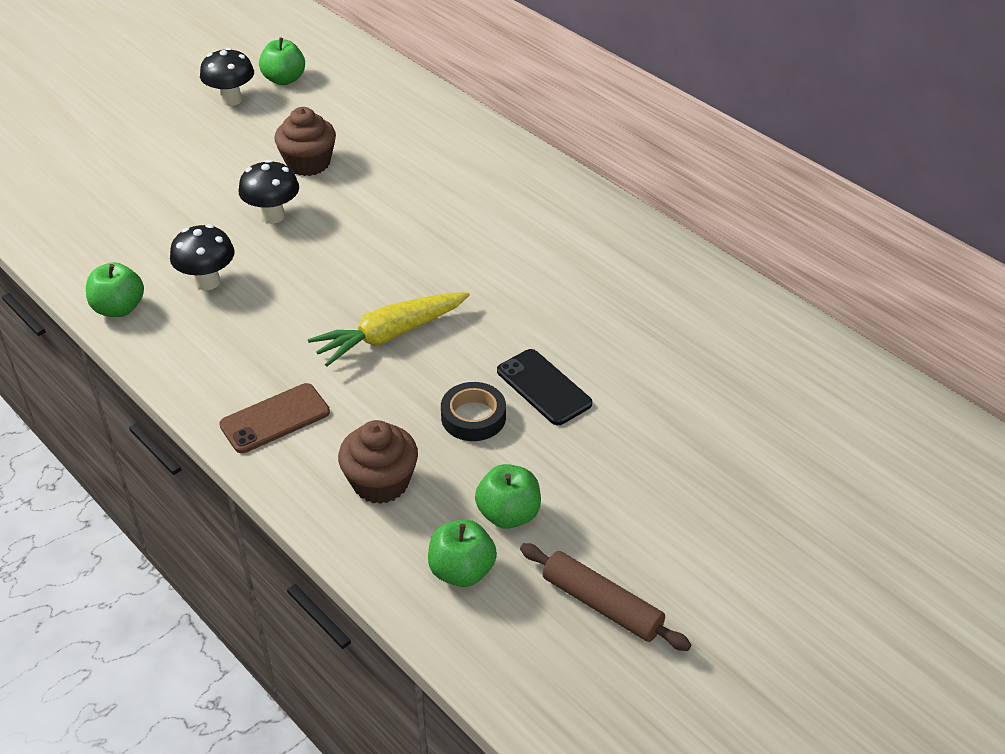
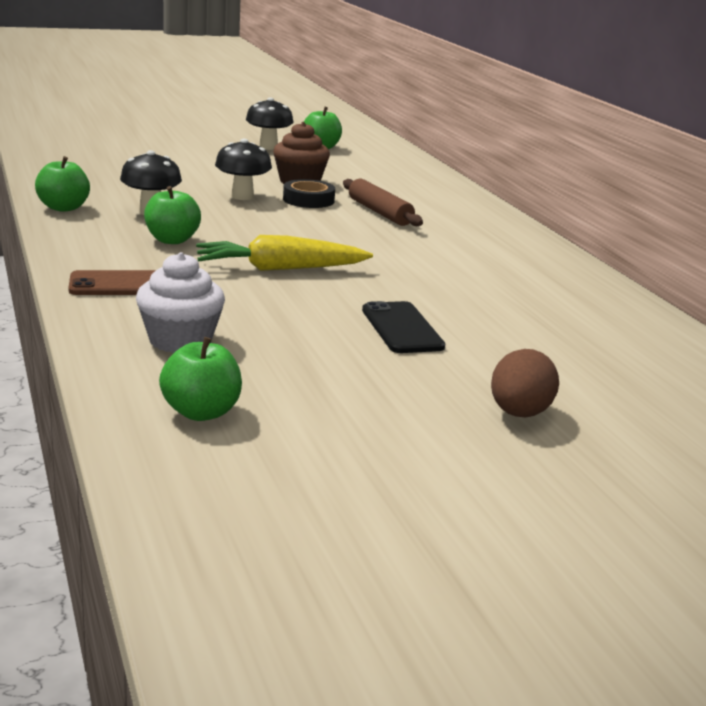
camera: 20 degrees right, 20 degrees down
(380, 482) = (180, 340): brown cupcake -> white cupcake
(473, 417) = (313, 327): black tape -> black tape (308, 200)
(508, 514) = (289, 391): green apple -> green apple (172, 240)
(601, 605) = (333, 477): brown rolling pin -> brown rolling pin (379, 212)
(689, 468) = (519, 413): none -> brown egg

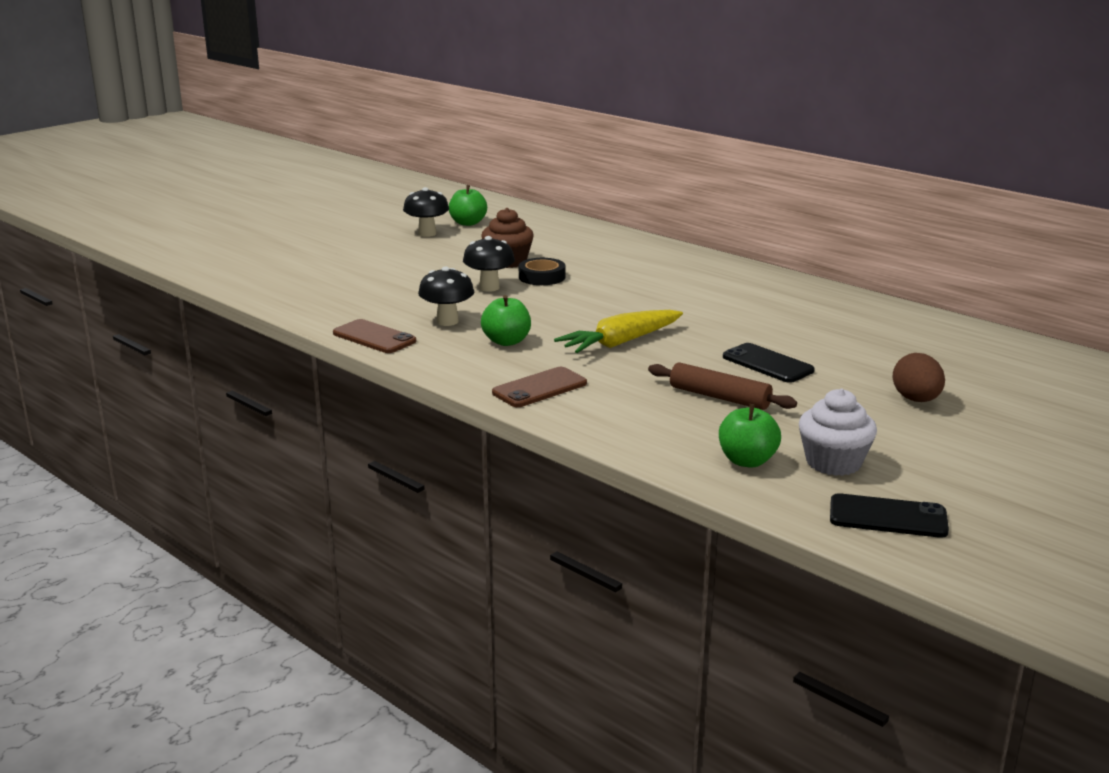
camera: 25 degrees left, 0 degrees up
(63, 208) = (374, 337): green apple -> brown phone
(180, 340) = (650, 417): white cupcake -> white cupcake (833, 462)
(252, 528) = (888, 517): none -> black phone
(379, 212) = (608, 274): brown rolling pin -> brown rolling pin (719, 397)

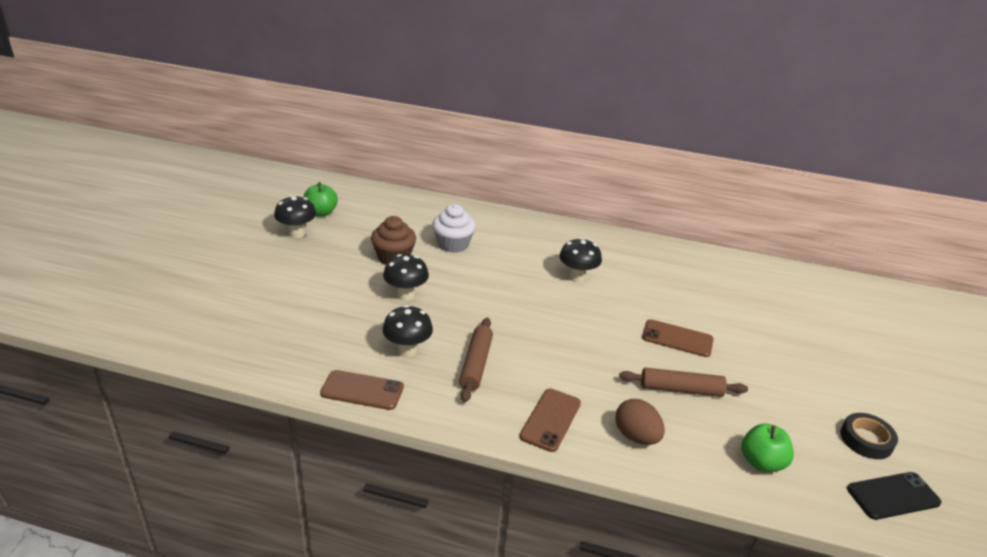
camera: 30 degrees left, 10 degrees up
(506, 341) = (476, 364): green apple -> brown rolling pin
(542, 277) = (436, 271): black tape -> black tape (866, 440)
(620, 342) = (561, 341): yellow carrot -> none
(702, 303) = (577, 277): none -> black mushroom
(767, 364) = (677, 339): black phone -> brown phone
(833, 462) = (811, 444): white cupcake -> white cupcake (453, 244)
(916, 400) = (795, 353): brown egg -> brown egg (636, 436)

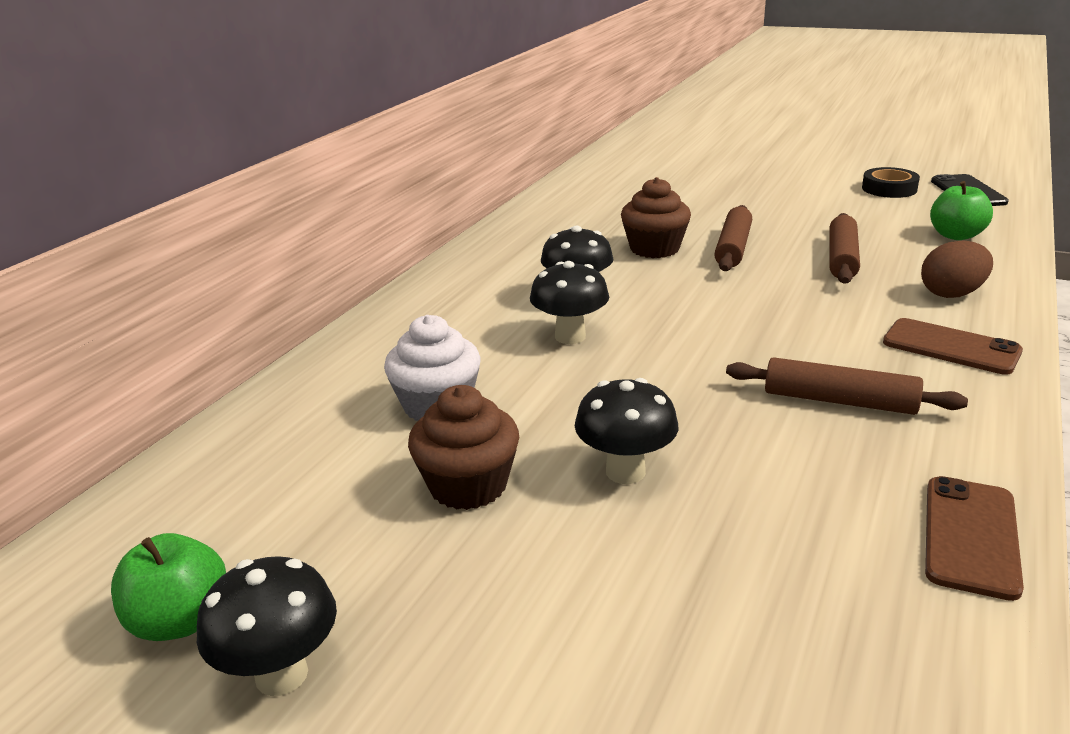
camera: 75 degrees left, 5 degrees down
(407, 350) = (819, 474): black mushroom -> black mushroom (570, 336)
(660, 305) = (654, 248): none -> brown cupcake
(677, 339) = (732, 248): brown phone -> brown rolling pin

